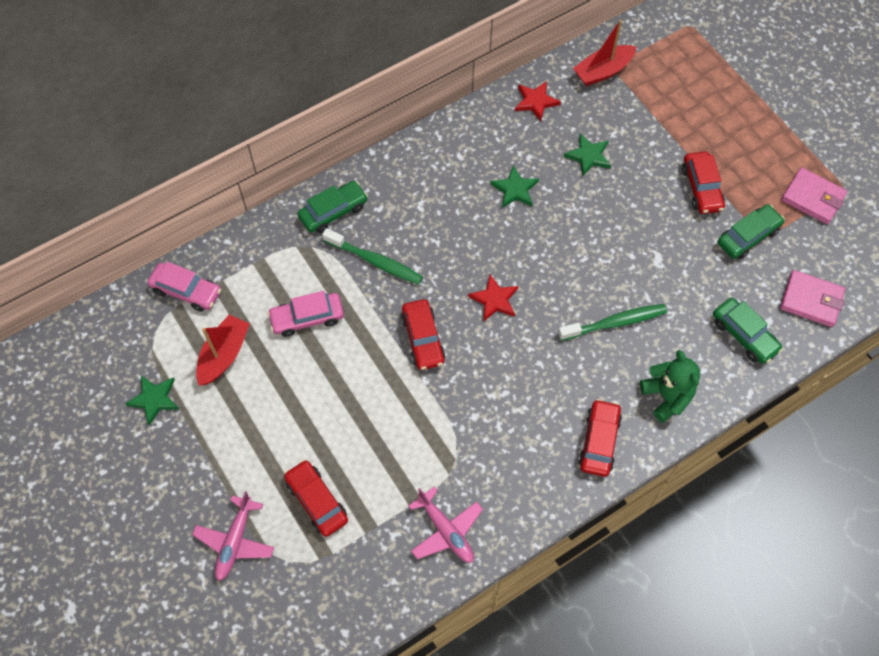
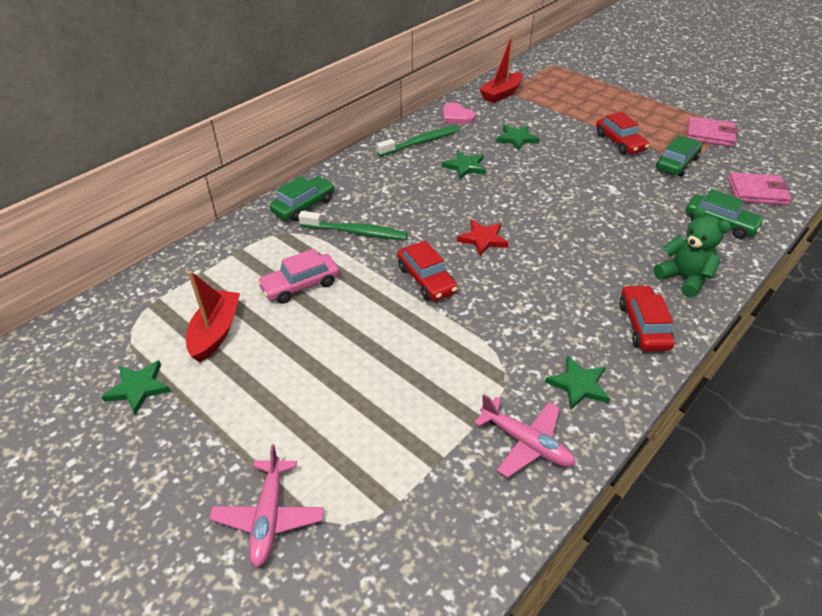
camera: 15 degrees left, 20 degrees down
(186, 291) = (163, 287): pink car -> none
(317, 501) = (361, 447): red car -> none
(512, 488) = (578, 385): none -> green star
(535, 101) = (456, 116): red star -> pink heart
(615, 323) = (602, 235): green toothbrush -> green toothbrush (421, 142)

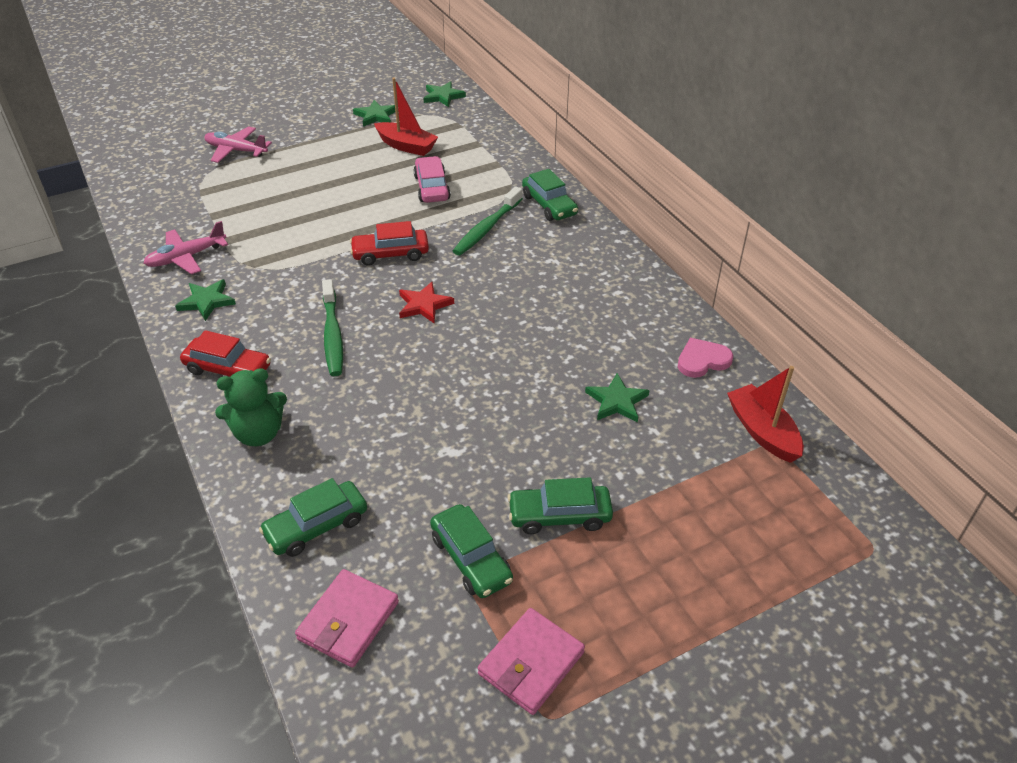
camera: 110 degrees right, 0 degrees up
(421, 142) = (642, 310): green toothbrush -> green toothbrush (332, 335)
(465, 167) = (568, 331): green star -> green star (443, 96)
(619, 142) = (559, 515): red car -> green car

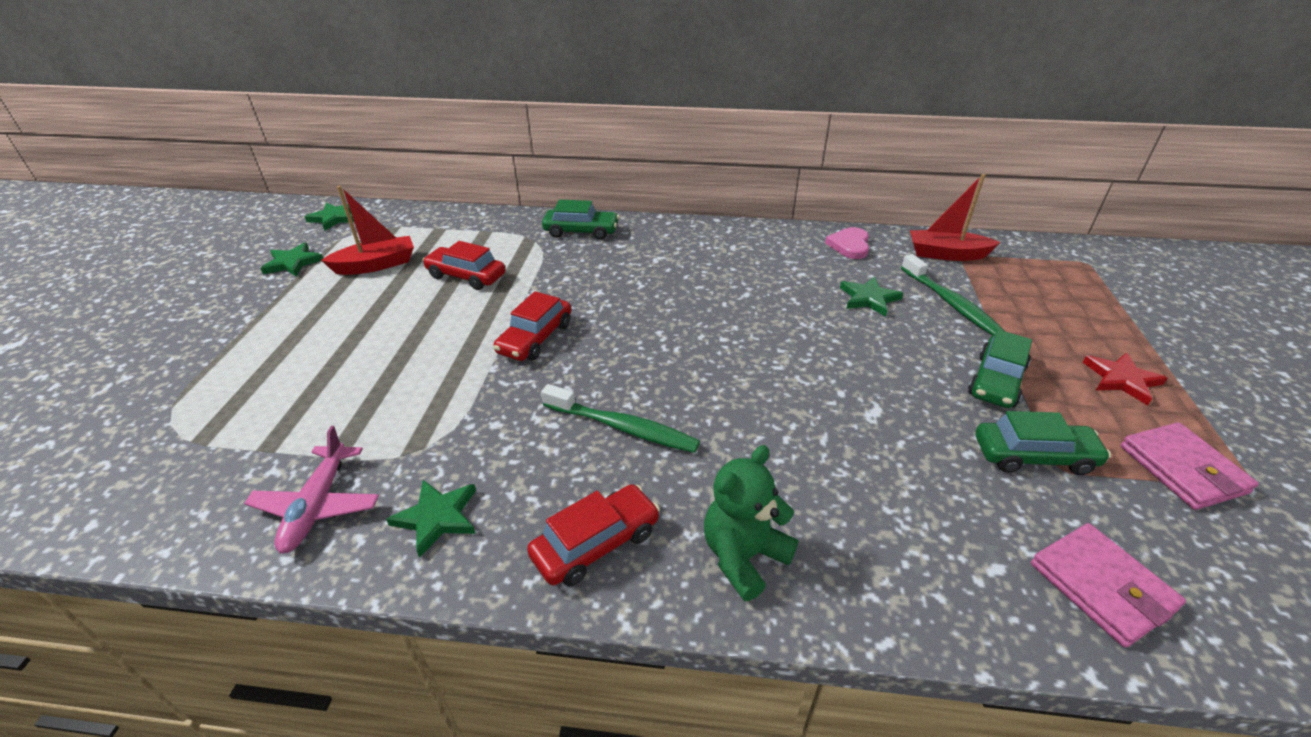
camera: 55 degrees left, 5 degrees down
(236, 151) = (169, 379): pink plane -> none
(258, 433) = (743, 556): green teddy bear -> green teddy bear turned 150 degrees counterclockwise
(316, 526) = (938, 560): green car -> none
(424, 305) = (641, 348): red star -> red star (1121, 379)
(432, 188) = (466, 276): pink car -> red car
(487, 228) = (570, 271): green toothbrush -> green toothbrush (951, 303)

